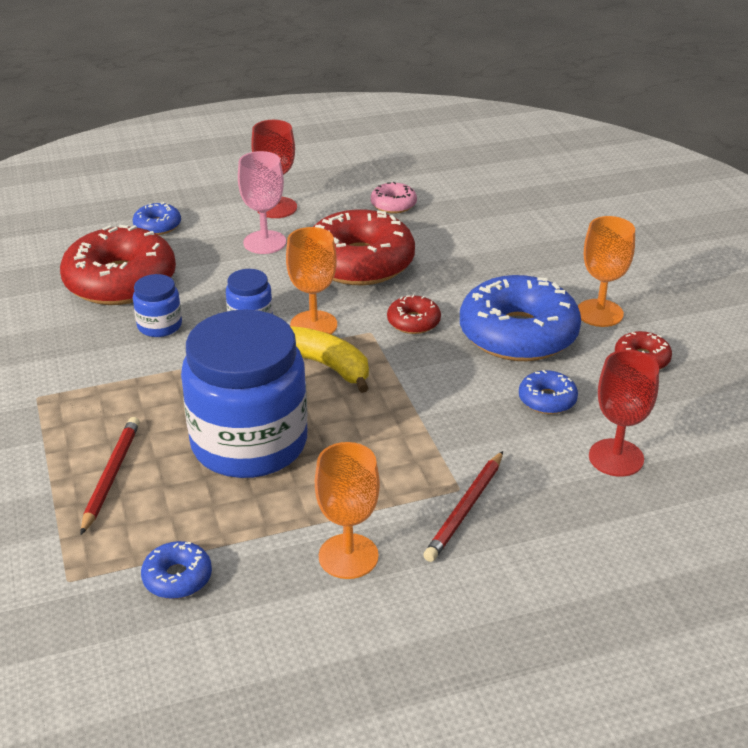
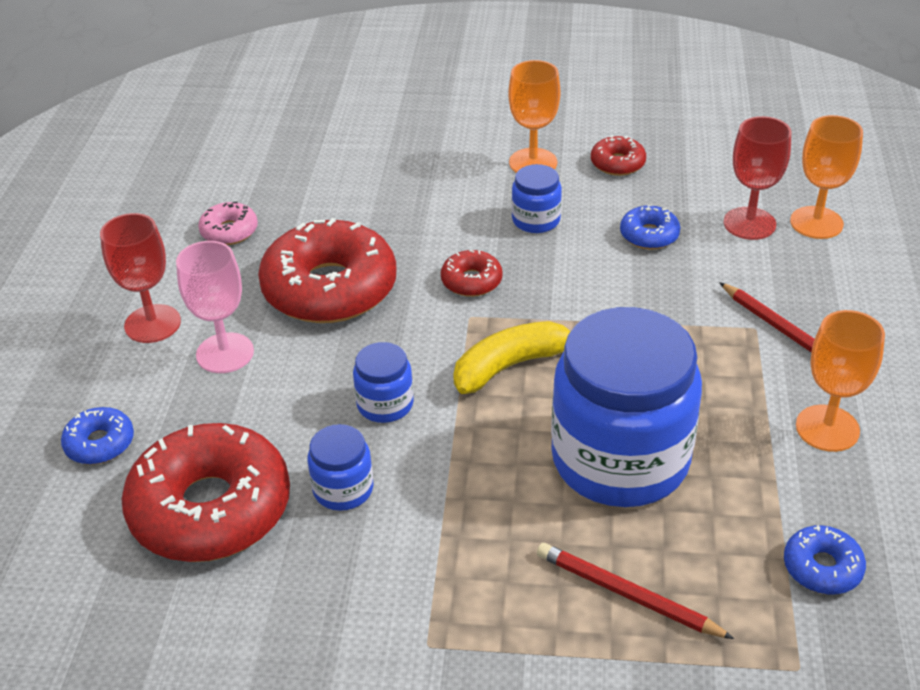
camera: 65 degrees left, 5 degrees up
(313, 325) = (429, 355): orange goblet -> orange goblet (816, 223)
(518, 334) = (536, 220): blue donut -> blue jar

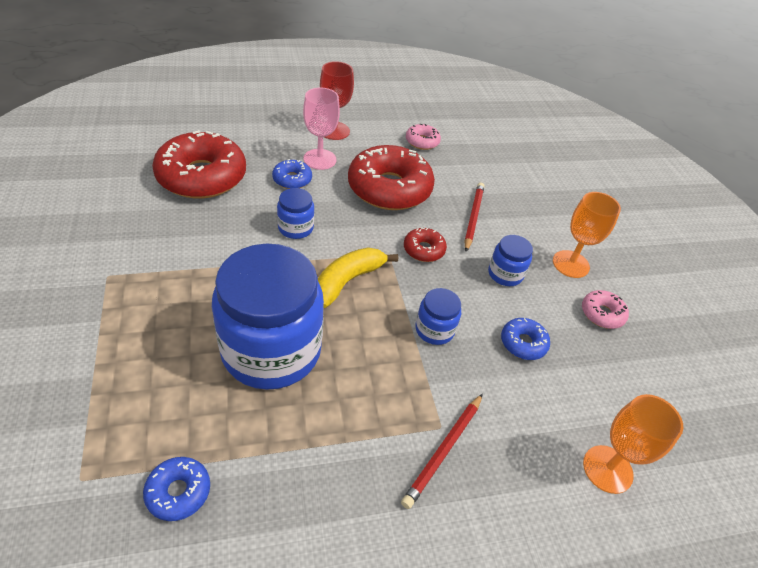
camera: 65 degrees right, 5 degrees up
(100, 443) = (241, 132): blue donut -> blue donut (292, 179)
(343, 489) = (223, 222): blue jar -> blue jar (434, 330)
(511, 365) = (348, 281): yellow banana -> yellow banana turned 90 degrees counterclockwise
(617, 163) = (602, 314): red donut -> pink donut
(627, 594) = (147, 367): red pencil -> red pencil (473, 217)
(749, 223) = (576, 413): red goblet -> none
(827, 428) = (334, 490): orange goblet -> none

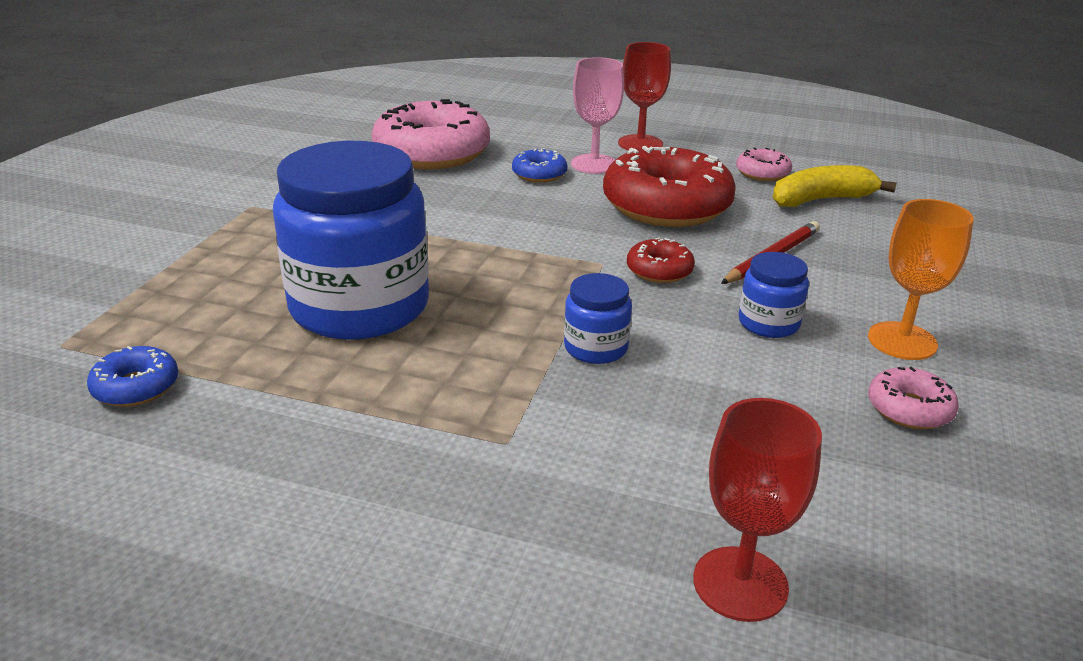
camera: 35 degrees right, 15 degrees down
(202, 177) = (432, 153): red donut -> pink donut
(295, 228) = (500, 214): blue jar -> none
(348, 281) = (519, 273): yellow banana -> yellow banana (821, 200)
(443, 450) = (485, 466): red pencil -> none
(523, 343) = (726, 400): blue donut -> none
(607, 469) = (740, 583): orange goblet -> red goblet

